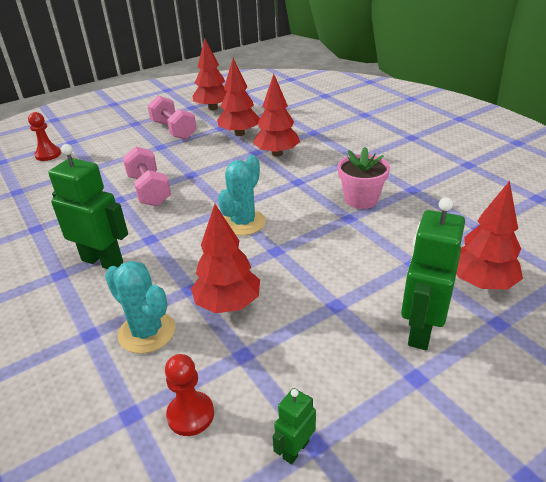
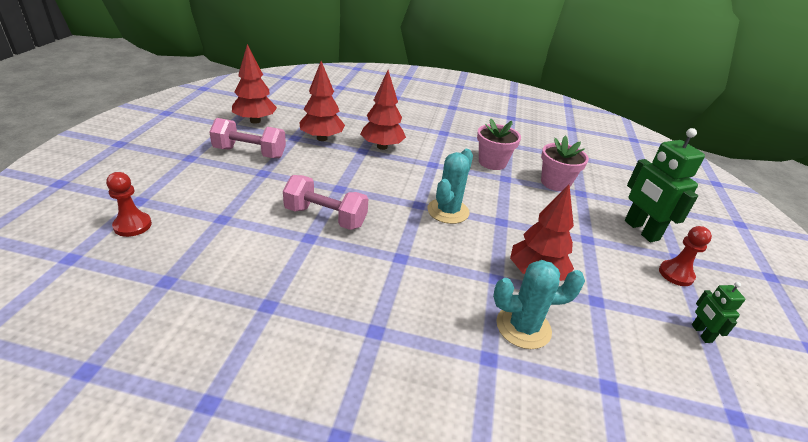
camera: 50 degrees left, 0 degrees up
(103, 261) = (394, 297): green robot -> none
(190, 415) = (635, 357): red pawn -> red pawn (676, 274)
(243, 222) = (448, 211): turquoise cactus -> turquoise cactus turned 45 degrees clockwise
(399, 242) = (555, 183): none -> pink flower pot
(481, 283) = (622, 189): red tree -> none

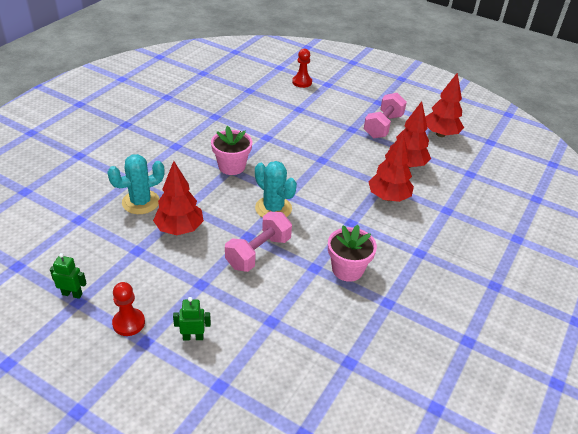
camera: 110 degrees right, 5 degrees up
(325, 217) = (286, 147): pink dumbbell -> pink dumbbell (258, 253)
(523, 327) = (141, 202): turquoise cactus -> turquoise cactus turned 45 degrees clockwise
(555, 183) = (296, 307): pink flower pot -> pink flower pot (231, 166)
(641, 230) = (193, 337): green robot -> green robot, size x0.50

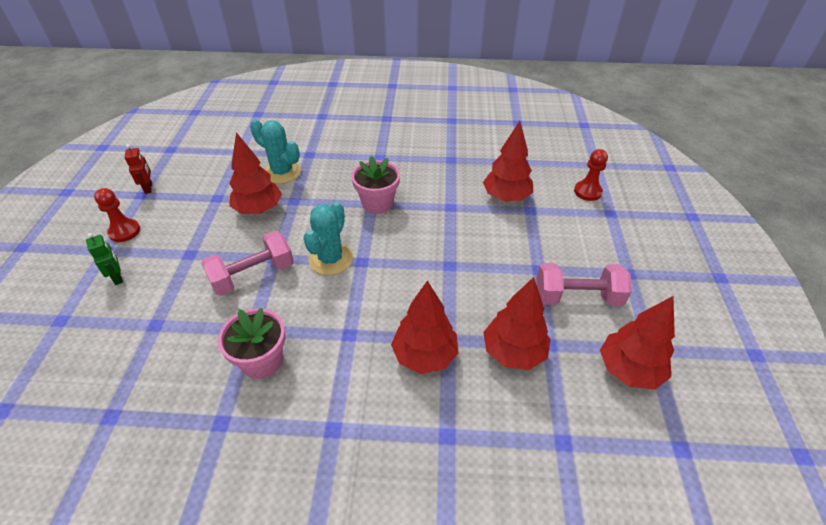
camera: 65 degrees right, 5 degrees up
(72, 294) = (148, 188): green robot -> red robot
(258, 253) = (253, 275): pink dumbbell -> pink dumbbell turned 45 degrees counterclockwise
(278, 112) = (506, 197): none -> red tree

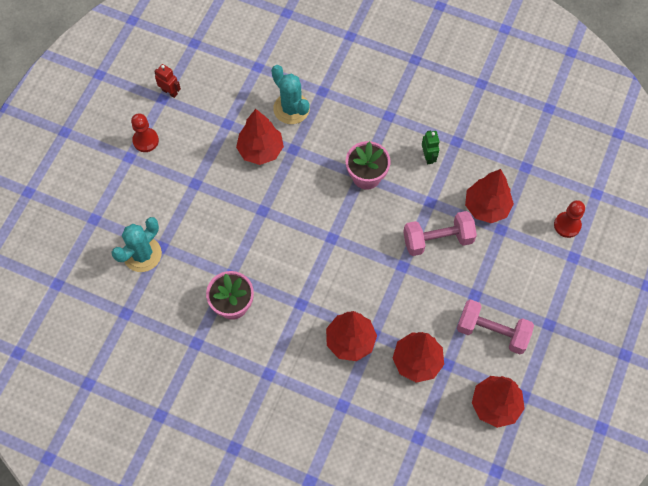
camera: 20 degrees right, 20 degrees up
(118, 277) = (137, 190): green robot -> green robot (428, 157)
(148, 188) = (170, 92): red robot -> red robot turned 60 degrees counterclockwise
(253, 275) = (241, 223): pink dumbbell -> pink dumbbell (437, 240)
(330, 259) = (307, 227): turquoise cactus -> turquoise cactus (142, 254)

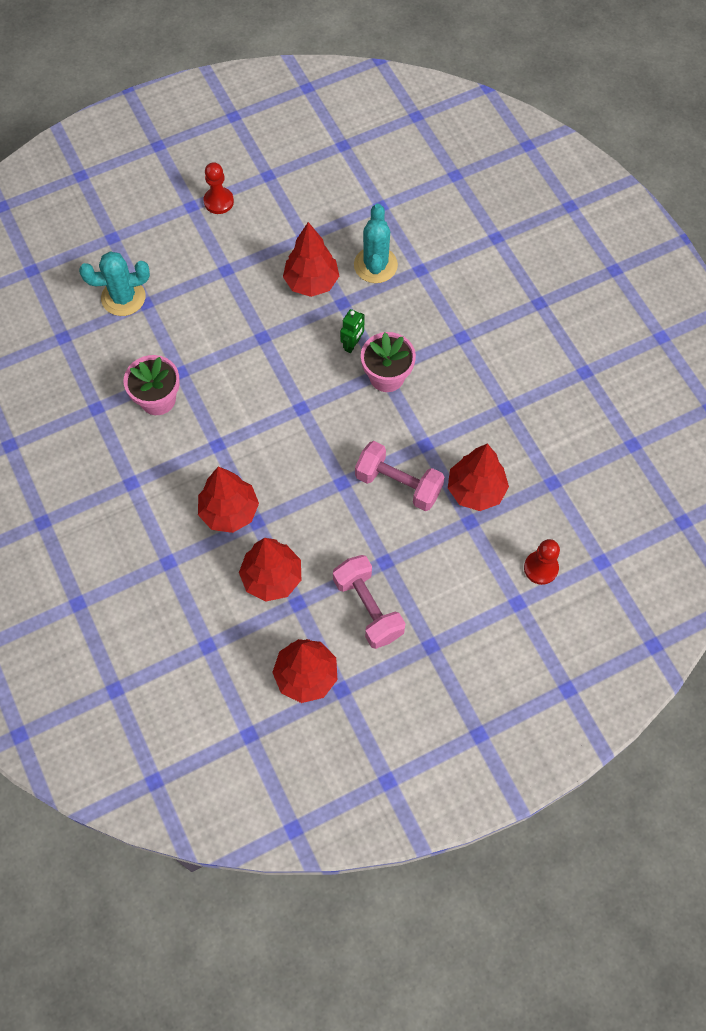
camera: 40 degrees right, 0 degrees up
(170, 92) = (280, 173): red robot -> none
(428, 157) = (464, 402): green robot -> green robot (352, 344)

